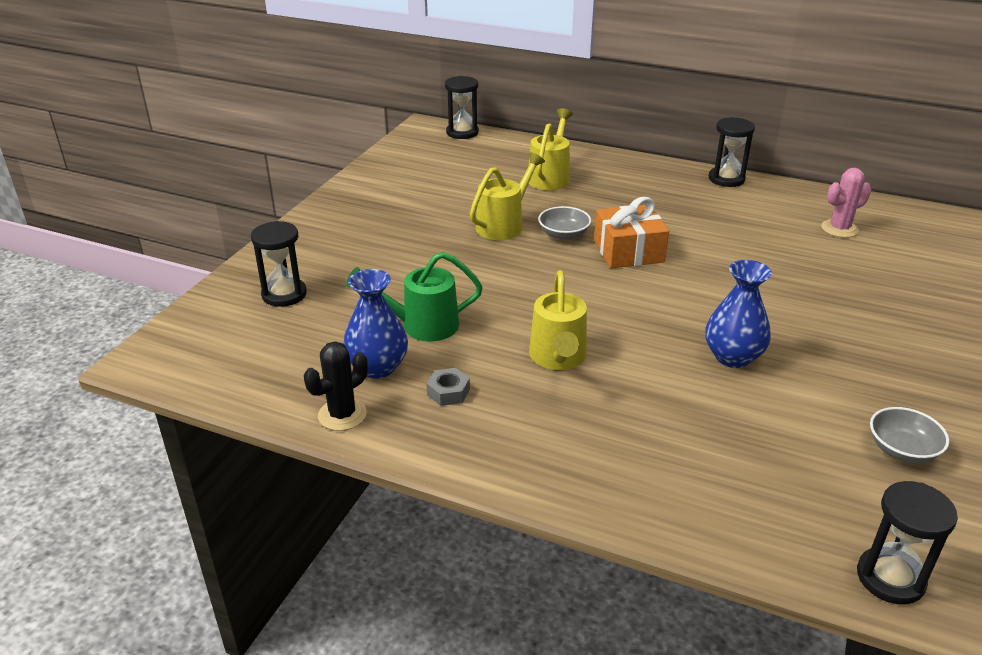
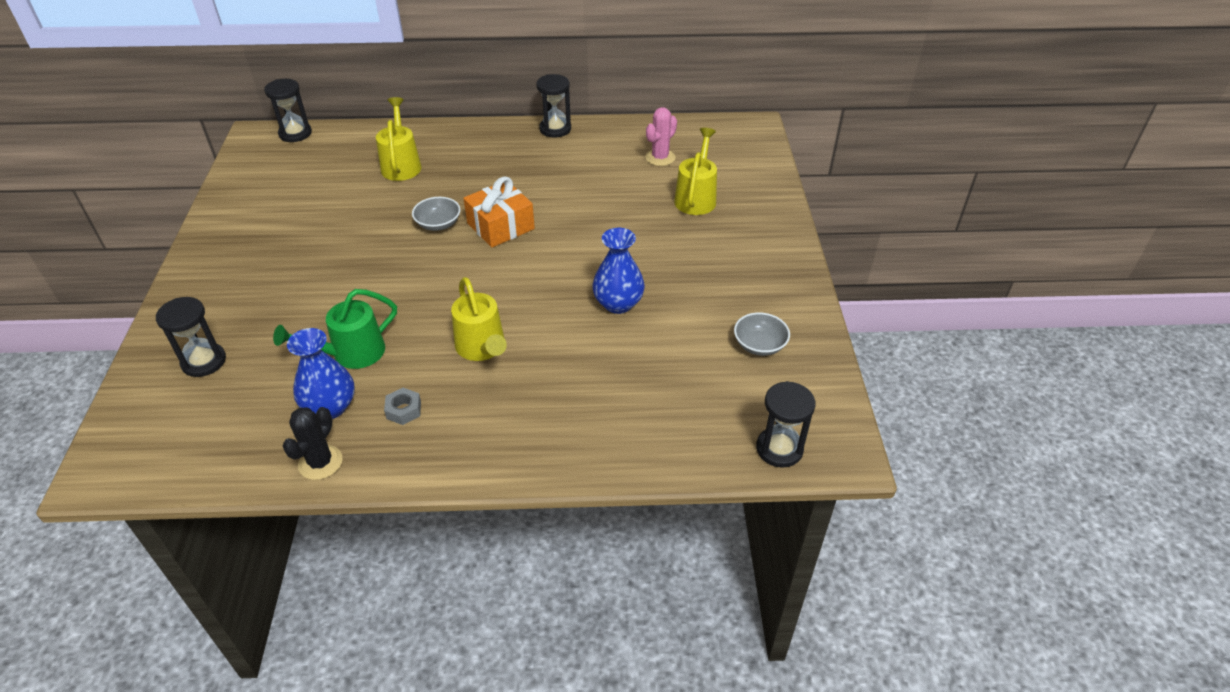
camera: 25 degrees left, 10 degrees up
(504, 224) = (380, 228): yellow watering can -> yellow watering can (696, 197)

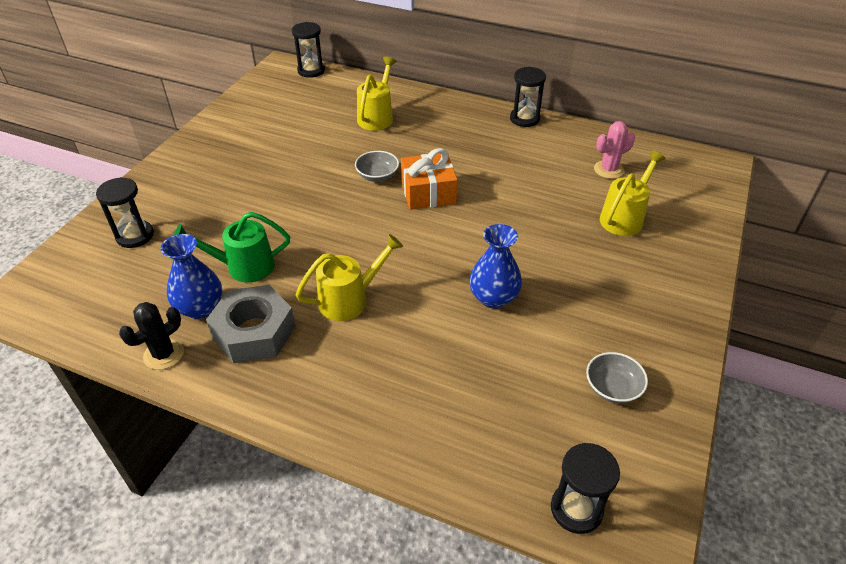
camera: 25 degrees right, 0 degrees up
(404, 410) = (254, 332): grey nut -> grey nut, size x2.31
(483, 348) = (350, 299): yellow watering can -> yellow watering can turned 120 degrees counterclockwise

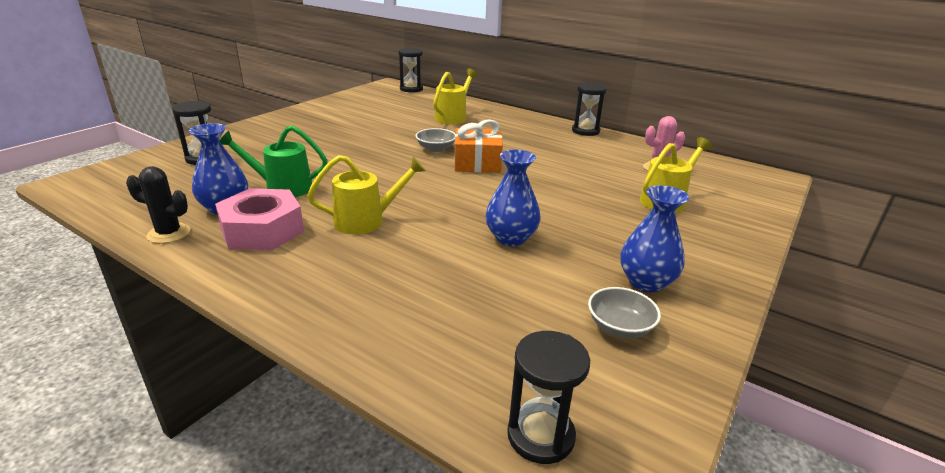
camera: 10 degrees right, 15 degrees down
(164, 354) = (169, 233): black cactus -> black cactus turned 45 degrees clockwise
(254, 332) = (262, 230): grey nut -> pink nut
(625, 331) = (646, 282): none -> blue vase

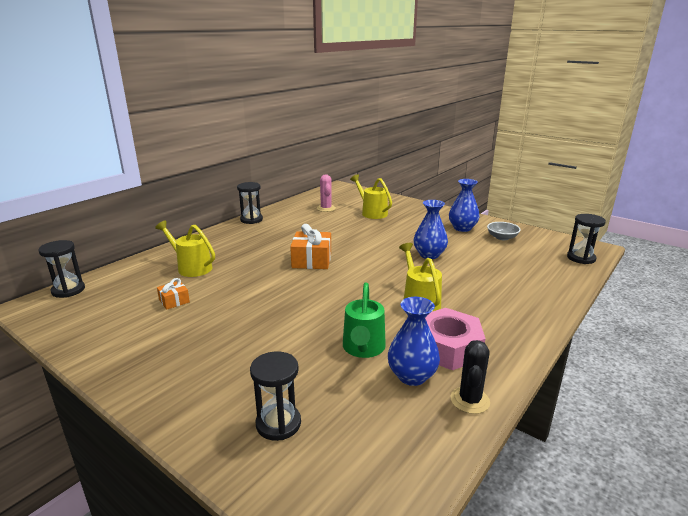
camera: 85 degrees left, 5 degrees down
(389, 117) = (174, 301): none -> orange gift
(436, 148) = (276, 276): grey bowl -> none

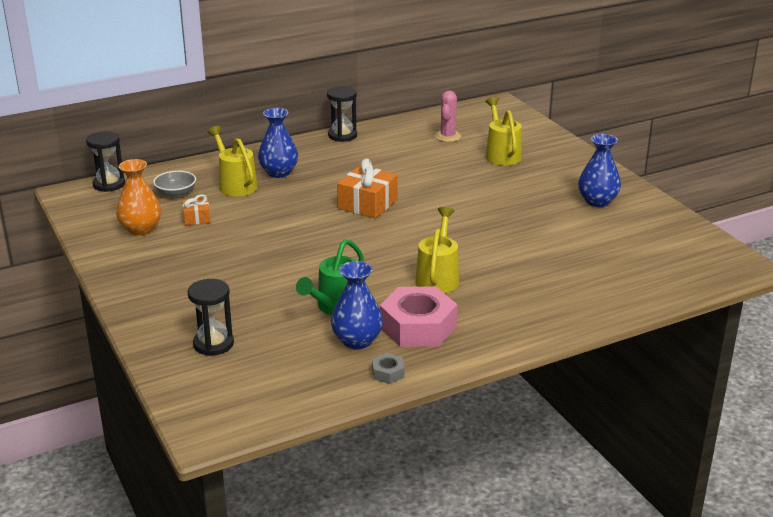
camera: 25 degrees right, 5 degrees up
(123, 323) = (141, 229): none -> orange vase
(429, 255) = (511, 227): blue vase -> blue vase (279, 173)
(470, 400) = (388, 373): black cactus -> grey nut
(502, 237) = (635, 225): grey bowl -> grey bowl (176, 193)
(581, 258) = (704, 275): black hourglass -> none

